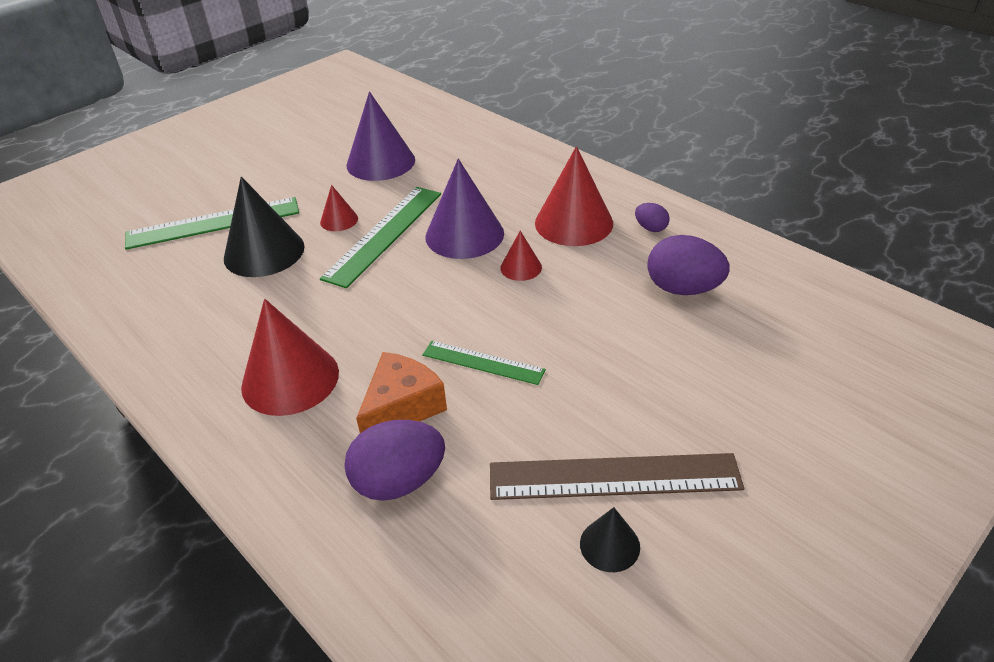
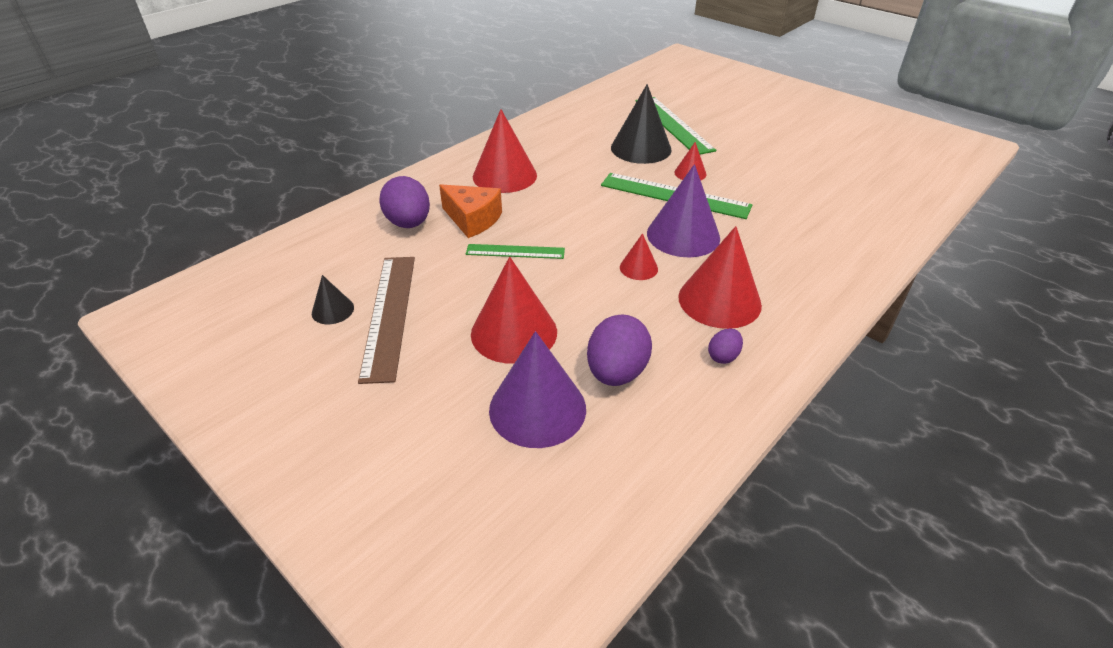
camera: 85 degrees right, 0 degrees up
(380, 162) = (790, 184): purple cone -> purple cone (537, 408)
(483, 362) = (515, 251): green ruler -> green ruler turned 75 degrees clockwise
(635, 359) = (514, 332): none -> red cone

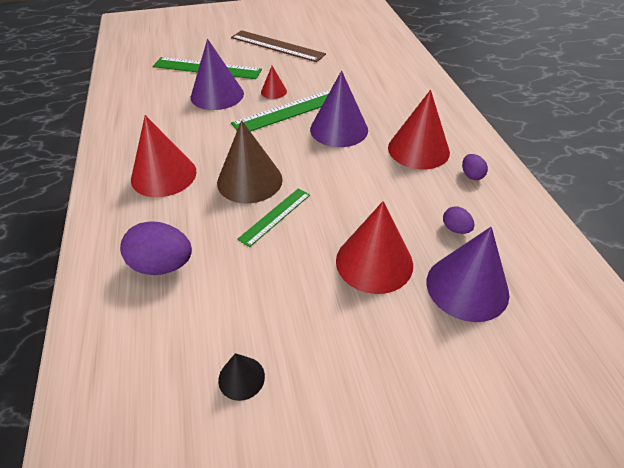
camera: 55 degrees left, 5 degrees up
(389, 314) = (286, 334): brown ruler -> brown ruler (277, 46)
(473, 220) = (204, 221): orange cheese -> none
(545, 218) = (249, 180): none -> brown cone
(616, 372) = (455, 229): purple egg -> purple egg, size x0.51
(638, 268) = (355, 165): red cone -> none
(641, 148) = (217, 95): black cone -> purple cone

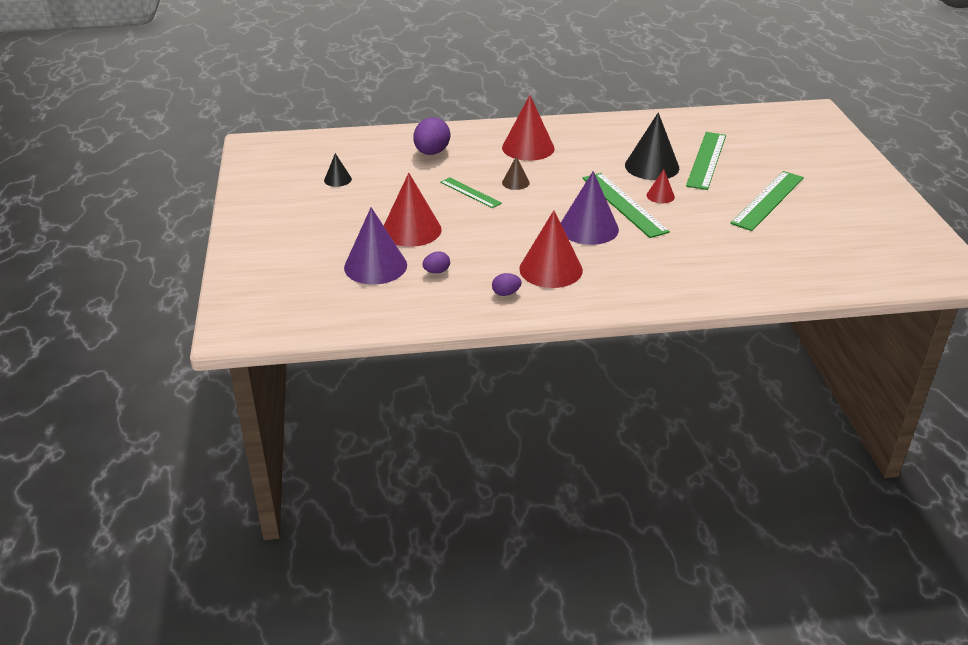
camera: 95 degrees right, 10 degrees down
(217, 95) = (652, 166): purple cone -> black cone
(249, 180) = (515, 182): brown cone -> brown cone, size x0.50
(277, 46) = (768, 200): brown ruler -> green ruler

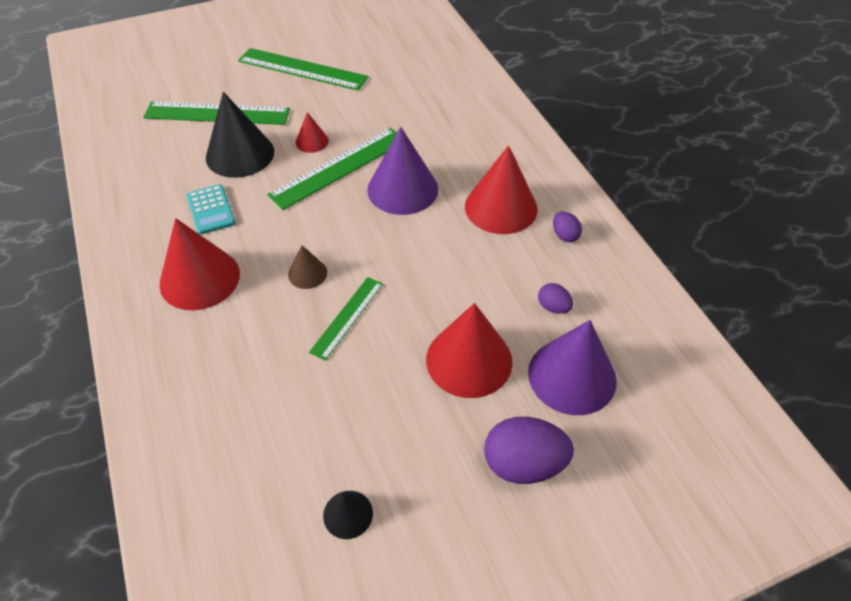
camera: 105 degrees left, 15 degrees up
(431, 152) = (228, 397): purple egg -> purple egg (523, 464)
(592, 153) = (211, 210): none -> turquoise calculator

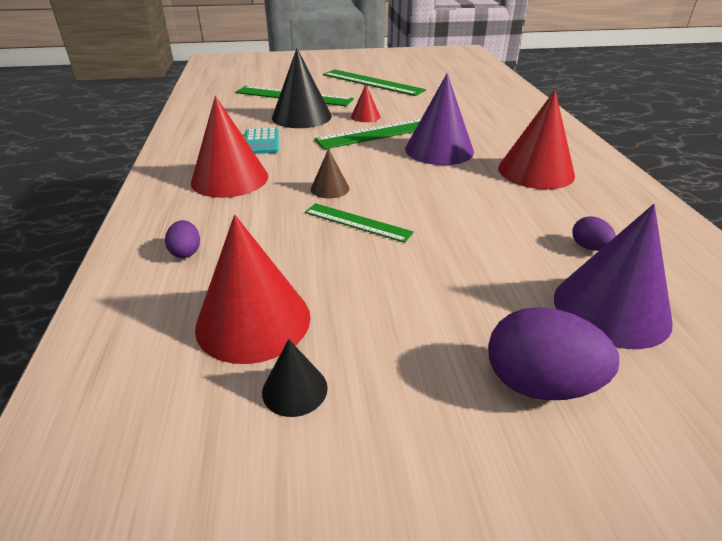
camera: 15 degrees right, 15 degrees down
(347, 317) = (357, 222): green ruler -> green ruler turned 75 degrees clockwise
(469, 360) = (482, 274): red cone -> red cone (253, 321)
(564, 235) = (604, 197): purple egg -> purple egg (186, 252)

